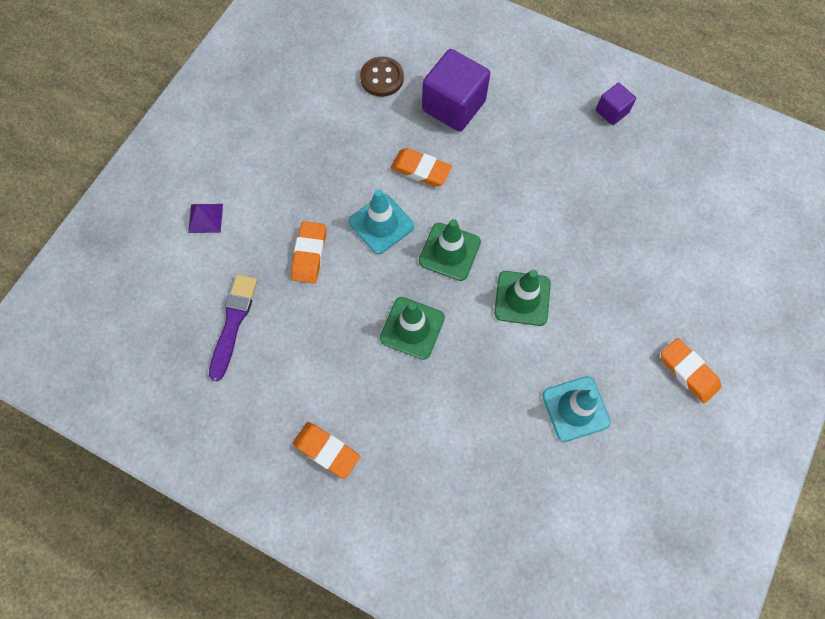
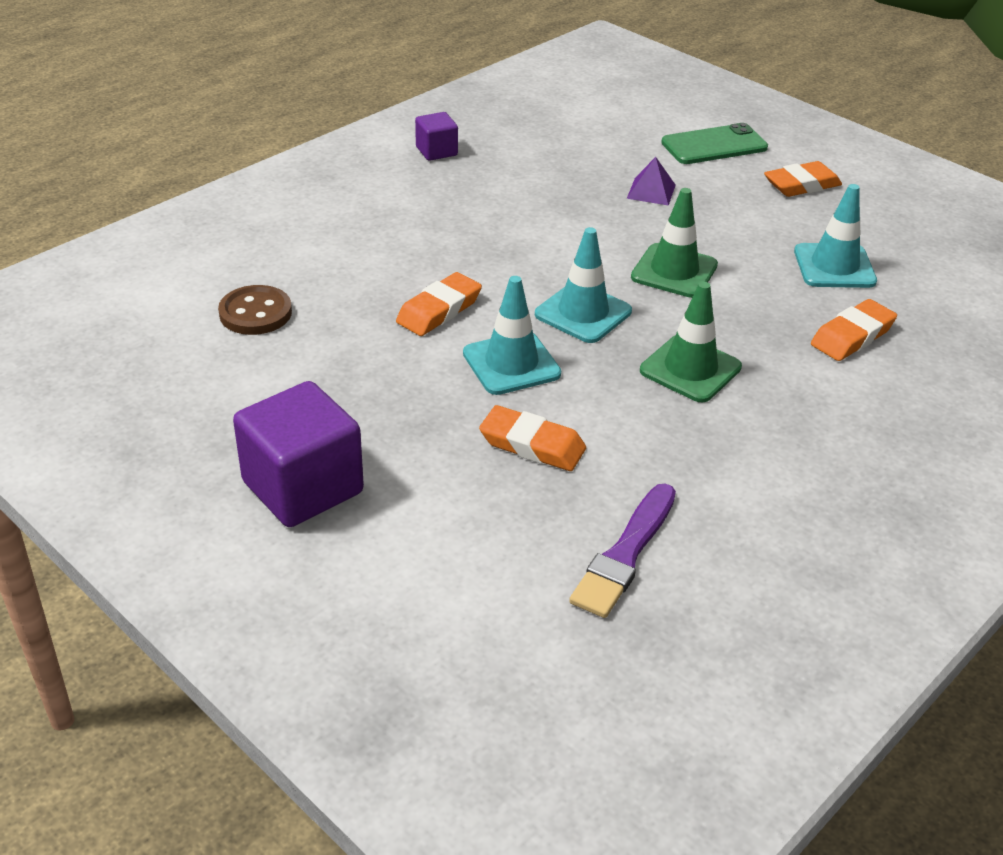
camera: 75 degrees left, 30 degrees down
(205, 218) = (407, 556): purple pyramid -> purple pyramid (651, 191)
(233, 322) = (625, 554): purple brush -> purple brush turned 90 degrees counterclockwise
(326, 450) = (865, 488): orange eraser -> orange eraser (852, 336)
(449, 252) = (583, 313): green traffic cone -> turquoise traffic cone
(453, 106) = (349, 261): purple cube -> purple cube (303, 487)
(720, 296) = (714, 145): none -> green phone

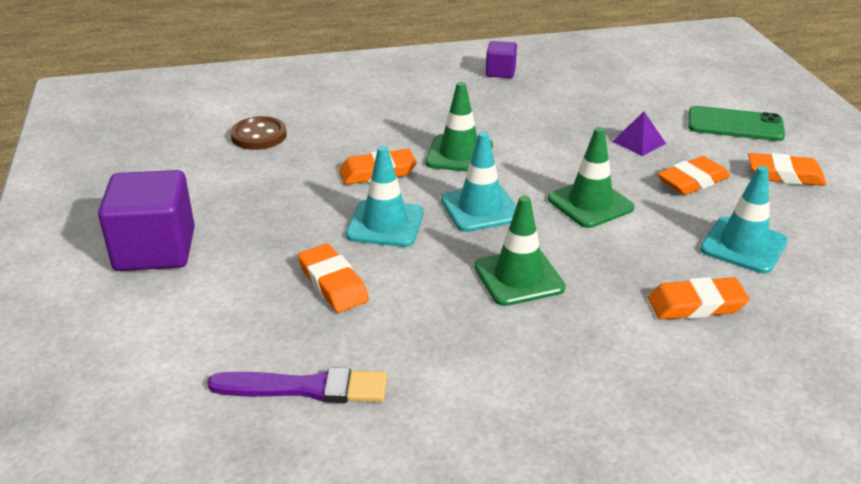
camera: 35 degrees right, 5 degrees down
(499, 261) = (459, 154): none -> green traffic cone
(625, 554) = (306, 388): purple brush -> purple brush turned 150 degrees counterclockwise
(735, 217) = (692, 181): none -> orange eraser

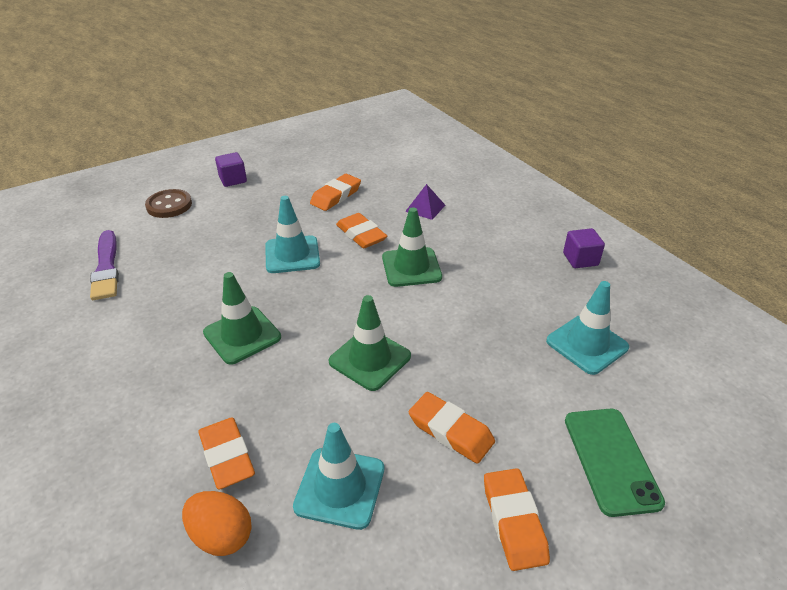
camera: 70 degrees right, 5 degrees up
(155, 250) = (233, 180): purple cube -> purple cube, size x0.52
(259, 135) = (383, 175): brown button -> brown button (169, 205)
(333, 283) = (214, 251): orange eraser -> orange eraser (336, 196)
(480, 208) = (332, 295): turquoise traffic cone -> turquoise traffic cone (587, 344)
(639, 142) = (507, 377): purple pyramid -> purple pyramid (425, 208)
(787, 316) = (221, 535): none -> orange egg

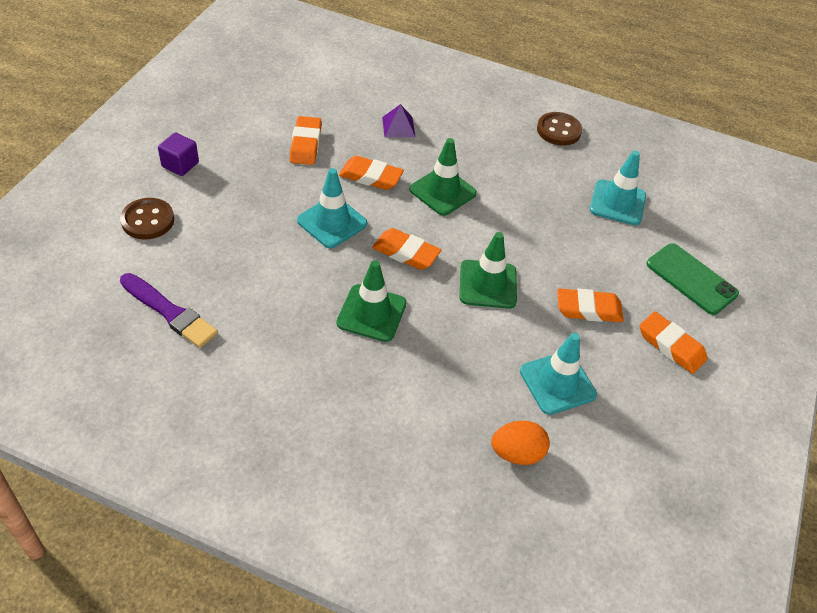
camera: 40 degrees left, 10 degrees up
(227, 456) = (464, 405): orange eraser -> orange eraser (406, 253)
(580, 259) = (558, 130): purple cube -> brown button

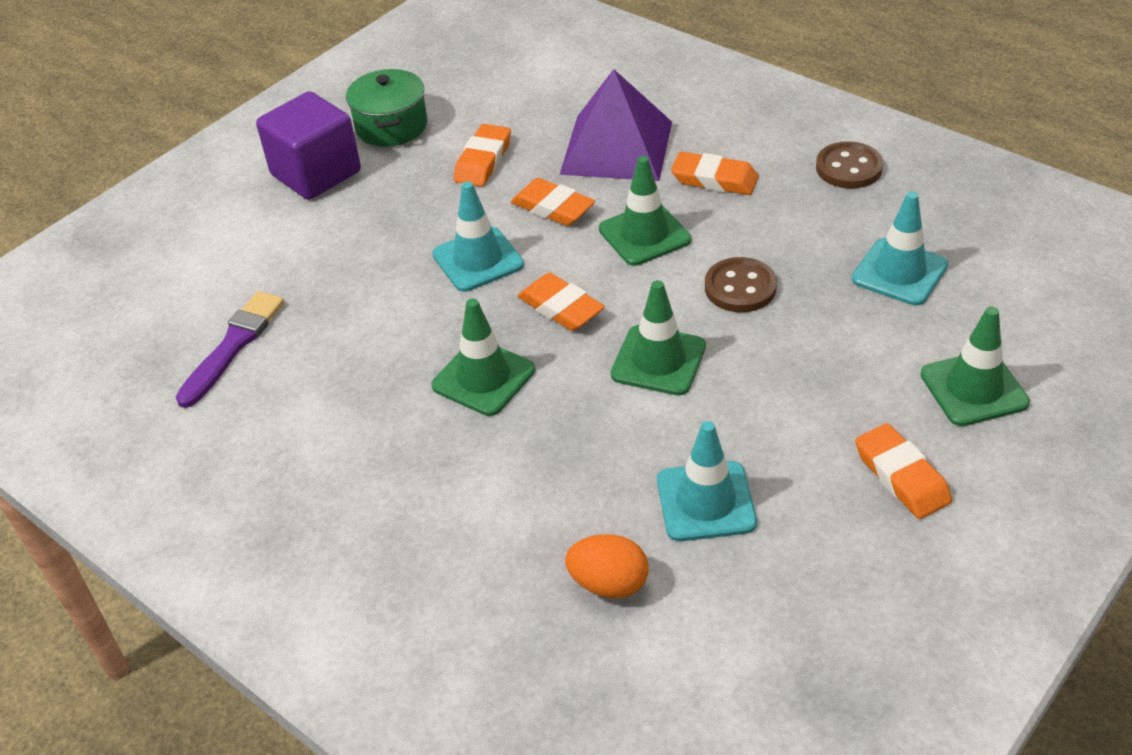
camera: 25 degrees right, 5 degrees down
(148, 220) = (251, 236): brown button -> brown button (740, 287)
(169, 312) = (233, 346): purple brush -> purple brush turned 120 degrees counterclockwise
(180, 164) = (316, 173): purple cube -> purple cube, size x1.92
(225, 122) = (391, 126): none -> green pot
(398, 127) = (617, 147): purple pyramid -> purple pyramid, size x2.28
(588, 309) = (793, 411): orange eraser -> orange eraser (714, 179)
(691, 279) = (973, 388): green phone -> green traffic cone

